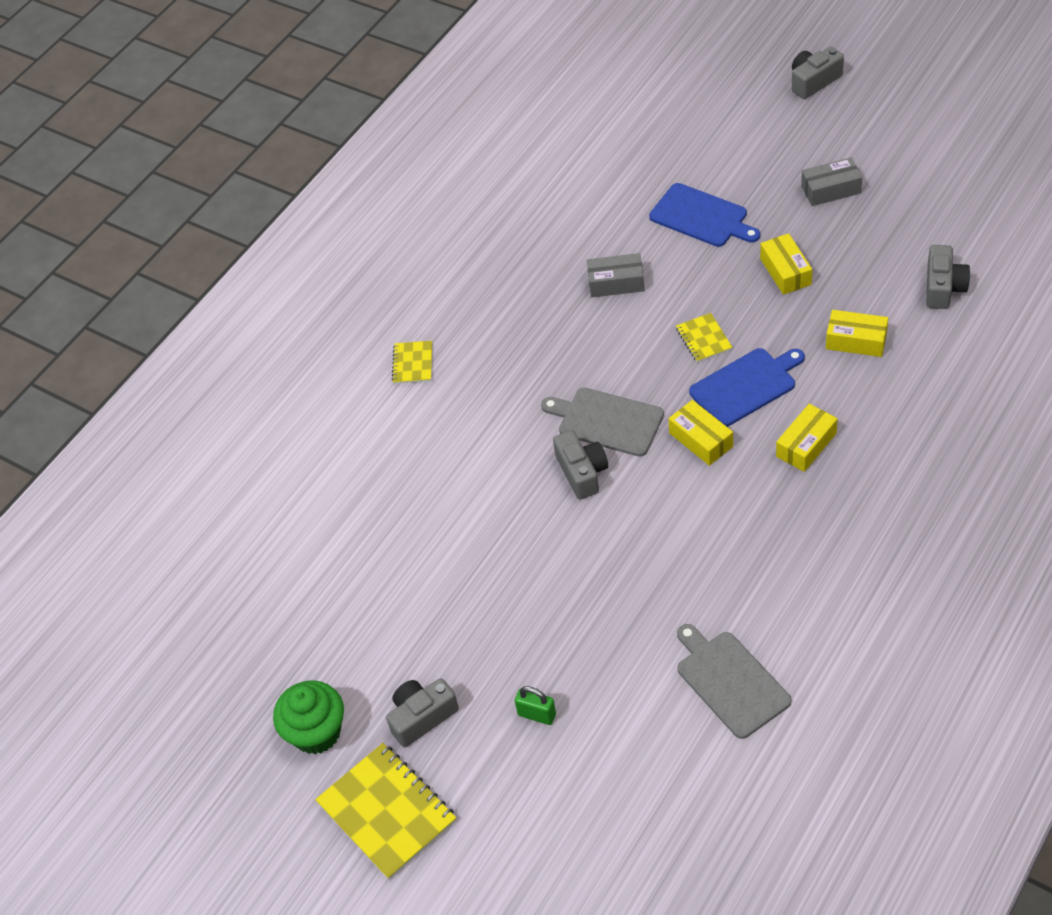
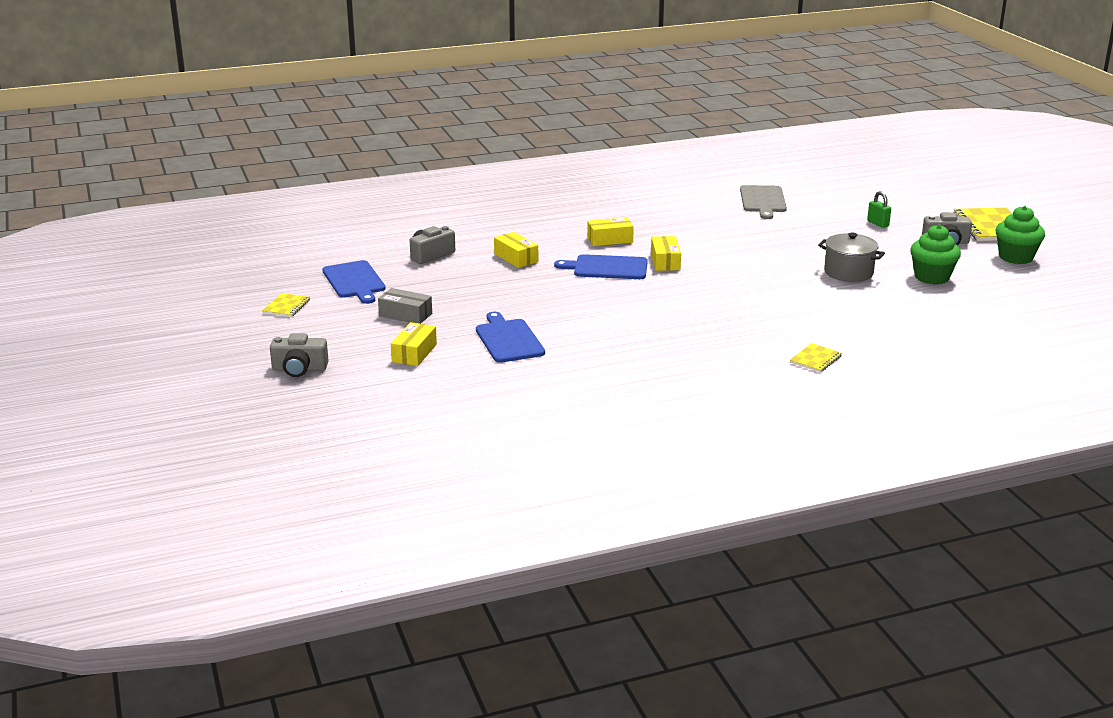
camera: 150 degrees left, 25 degrees down
(391, 606) = (931, 277): none -> green cupcake
(489, 553) = (848, 272): none -> grey pot
(582, 472) = (754, 277): grey camera -> none
(606, 421) = (711, 287): grey cutting board -> none
(616, 283) = (617, 336): grey box -> none
(703, 339) = (601, 292): yellow notebook -> yellow notebook (286, 306)
(785, 271) = (503, 296): yellow box -> yellow box (414, 353)
(946, 201) = (354, 281): none -> blue cutting board

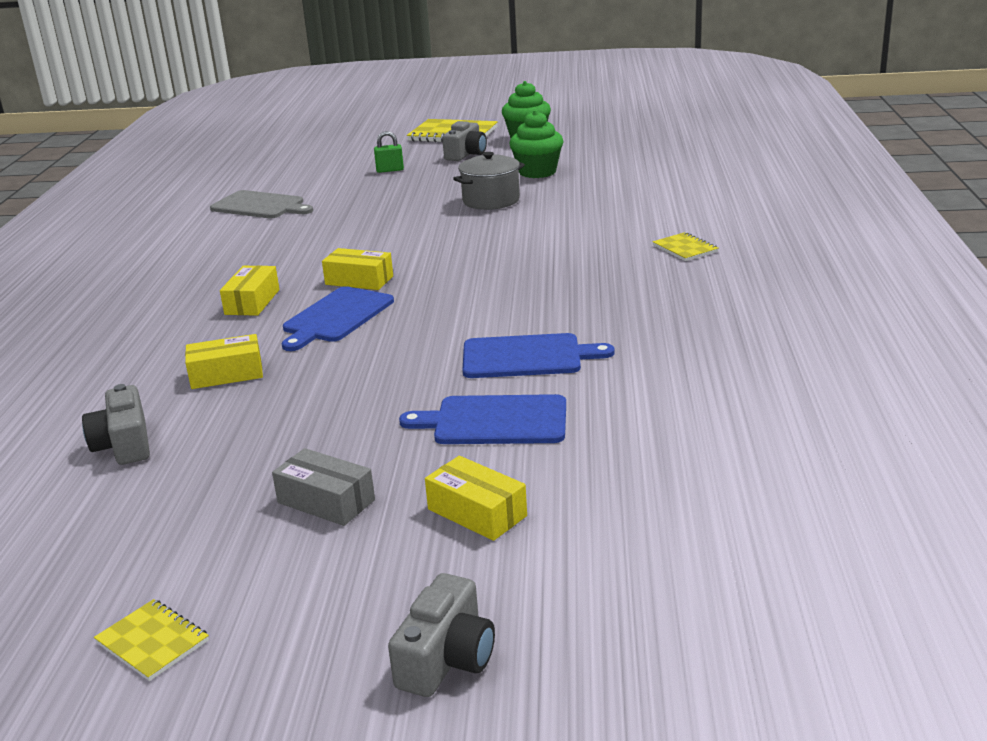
camera: 65 degrees left, 0 degrees up
(354, 281) = (133, 538): blue cutting board -> blue cutting board (527, 357)
(405, 315) = (326, 501): grey box -> grey box turned 75 degrees clockwise

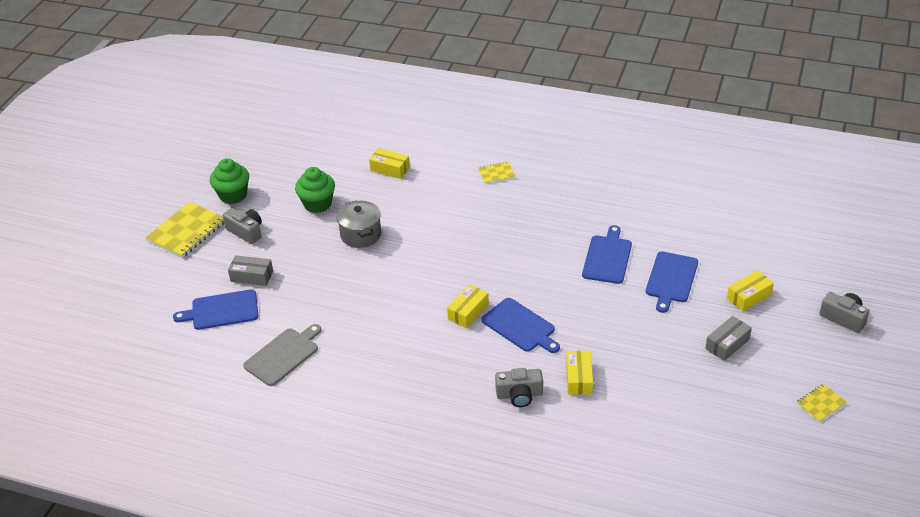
camera: 75 degrees left, 15 degrees up
(124, 444) = (648, 422): grey camera -> grey camera (519, 395)
(252, 302) = (476, 364): yellow box -> yellow box (390, 169)
(329, 170) = (222, 310): none -> blue cutting board
(390, 170) = (252, 276): green padlock -> grey box

